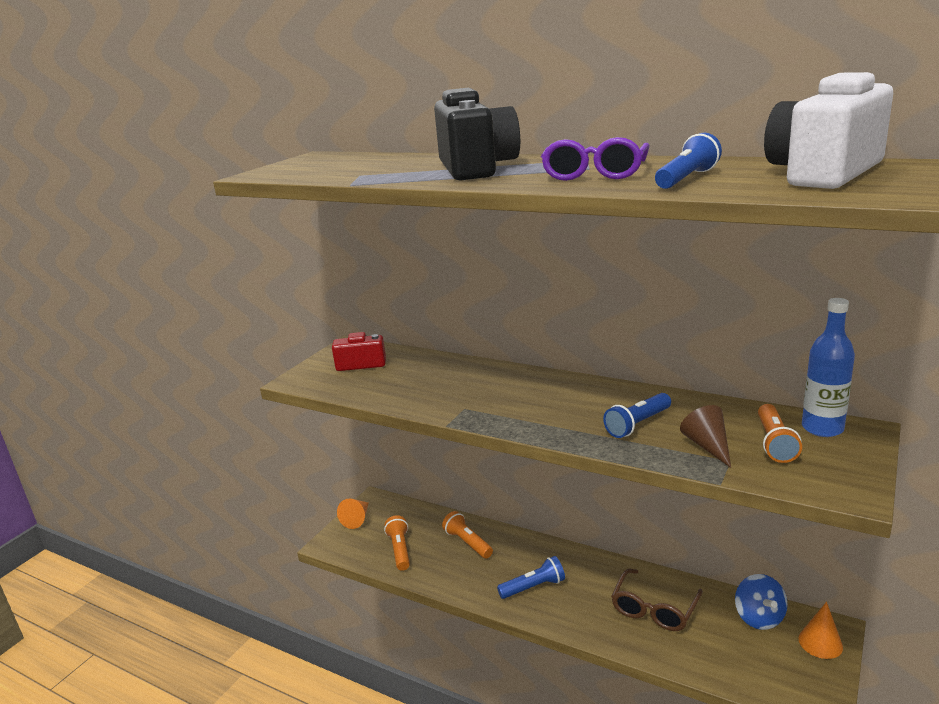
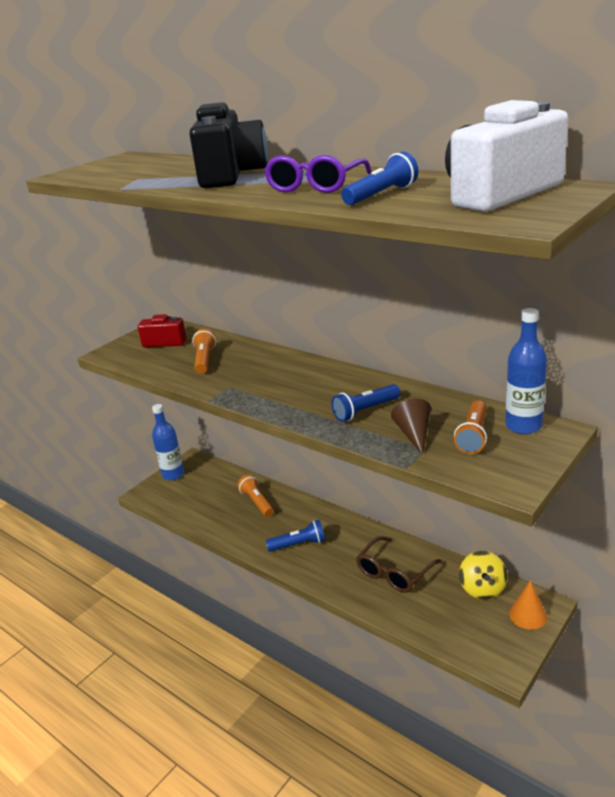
camera: 10 degrees right, 5 degrees up
(357, 519) = (173, 474): orange cone -> blue bottle
(400, 550) = (199, 503): orange flashlight -> orange flashlight (204, 360)
(759, 617) = (482, 588): blue spinning top -> yellow spinning top

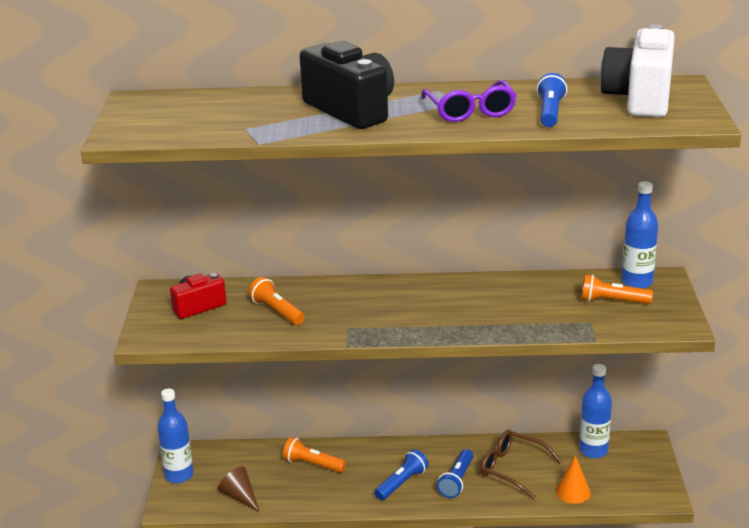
camera: 40 degrees left, 0 degrees up
(365, 411) = (504, 309): blue flashlight -> blue flashlight (457, 481)
(394, 572) = (512, 469): brown glasses -> brown glasses turned 120 degrees clockwise
(414, 434) = (568, 314): brown cone -> brown cone (240, 497)
(473, 436) = (612, 301): orange flashlight -> orange flashlight turned 120 degrees clockwise
(482, 588) = (593, 450): yellow spinning top -> blue bottle
(528, 615) = (644, 455): orange cone -> orange cone (573, 492)

